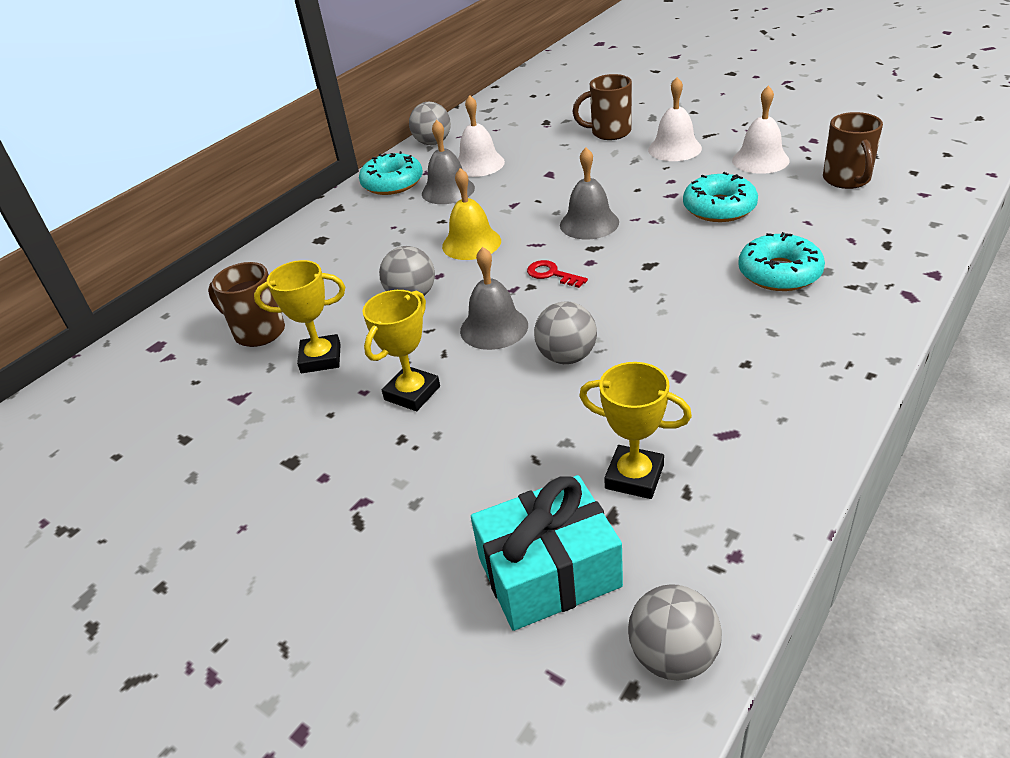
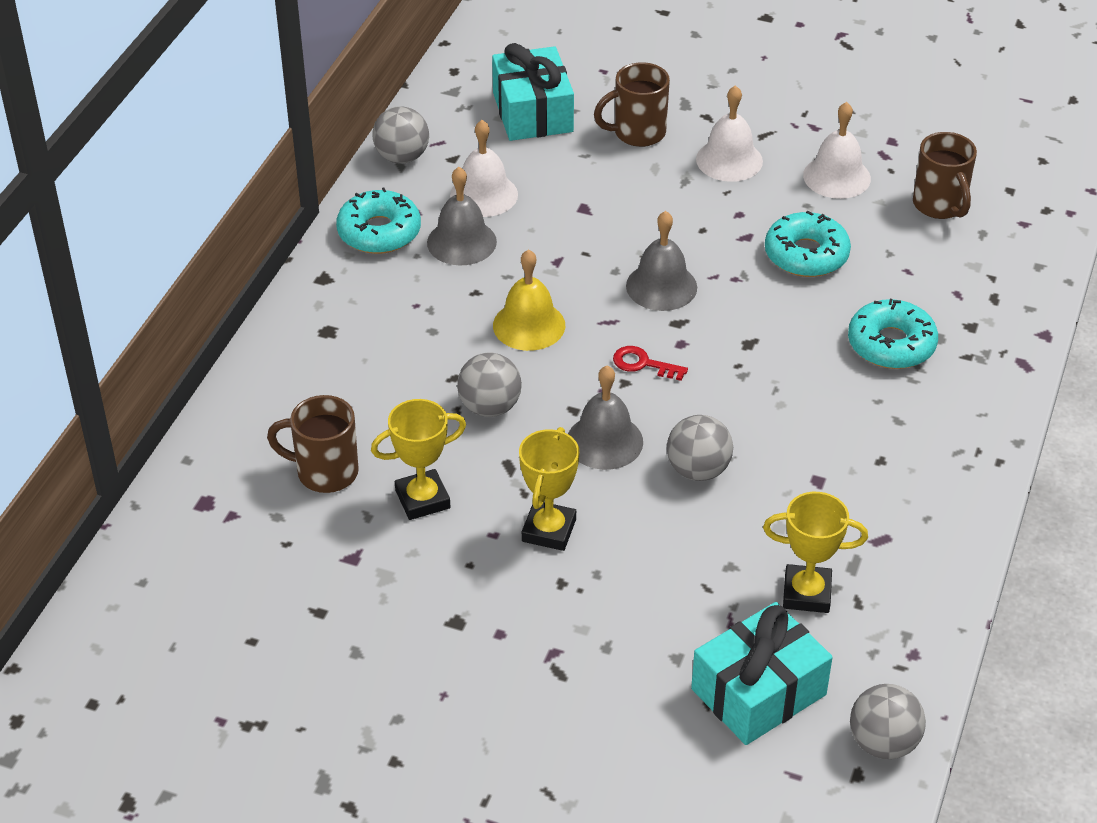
camera: 20 degrees left, 5 degrees up
(537, 121) = (532, 112): none -> turquoise gift

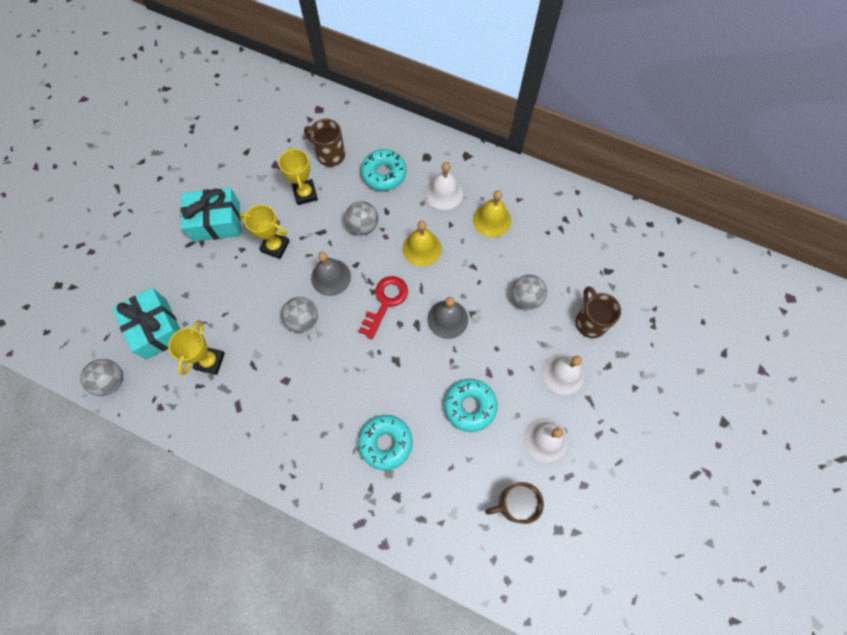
camera: 95 degrees right, 25 degrees up
(324, 472) = (329, 154): brown mug -> brown mug turned 75 degrees counterclockwise
(379, 232) = (502, 181): turquoise donut -> turquoise donut (384, 174)
(402, 157) = (566, 194): grey ball -> grey ball (526, 298)
(461, 242) = (492, 220): grey bell -> yellow bell
(484, 194) = (532, 233): white bell -> white bell (444, 193)
(532, 112) = (609, 264): turquoise gift -> turquoise gift (216, 222)
(643, 364) = (385, 302): red key -> red key, size x1.68

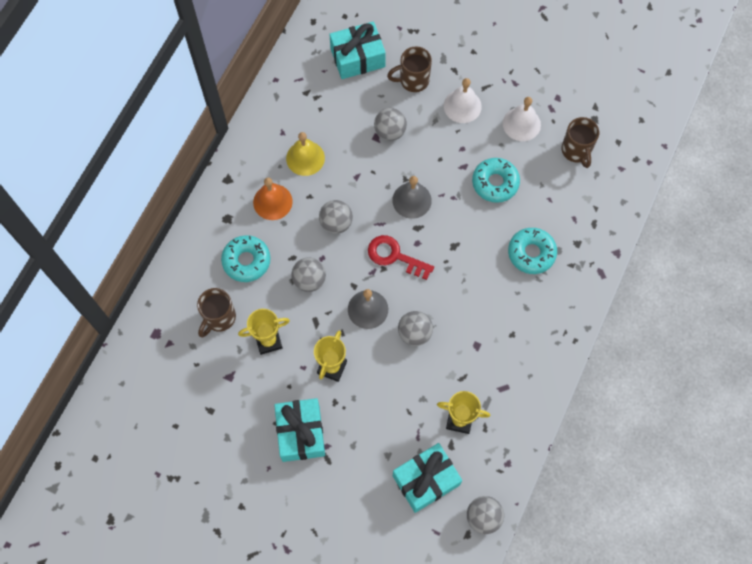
camera: 90 degrees left, 0 degrees up
(422, 248) = (336, 223): yellow bell -> grey ball
(444, 193) = (272, 202): white bell -> orange bell
(611, 266) = (357, 58): none -> turquoise gift

